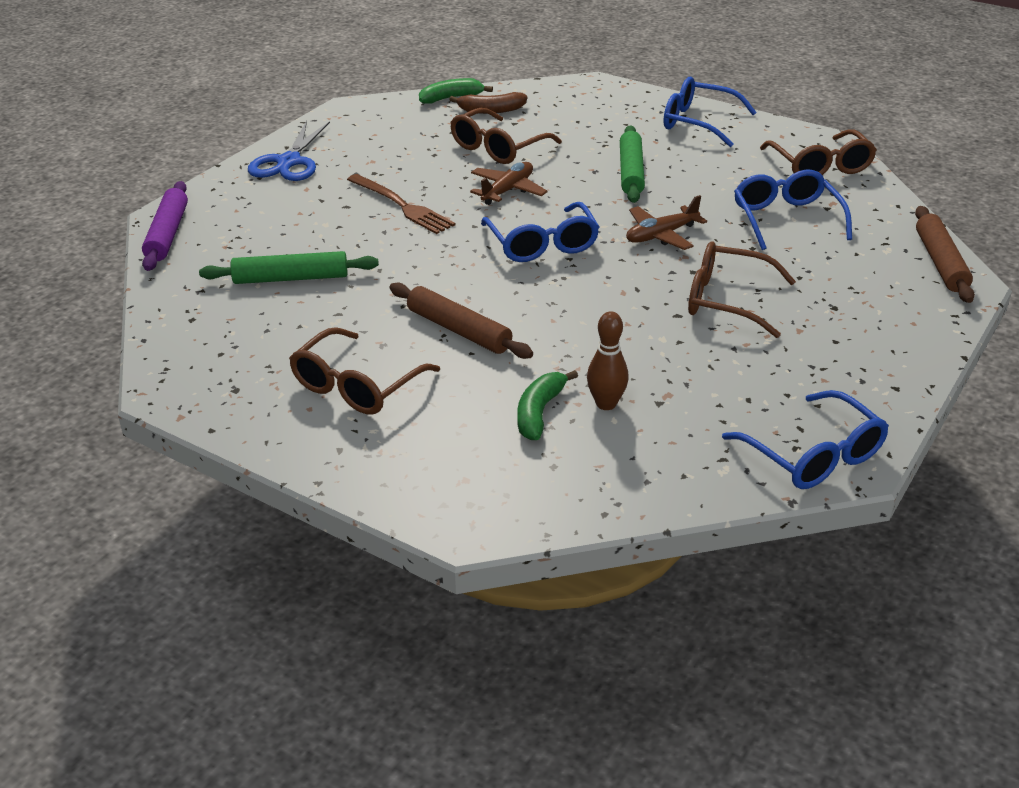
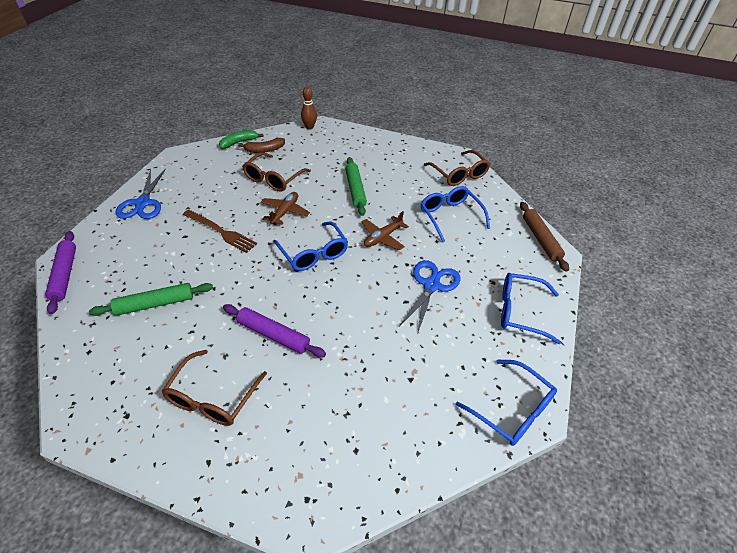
camera: 15 degrees left, 10 degrees up
(458, 330) = (273, 335): brown rolling pin -> purple rolling pin
(539, 412) = (337, 401): green banana -> none
(606, 404) = (378, 386): brown bowling pin -> brown bowling pin (309, 127)
(698, 122) = (385, 148): blue glasses -> blue glasses (520, 311)
(726, 300) = (431, 285): brown glasses -> blue scissors

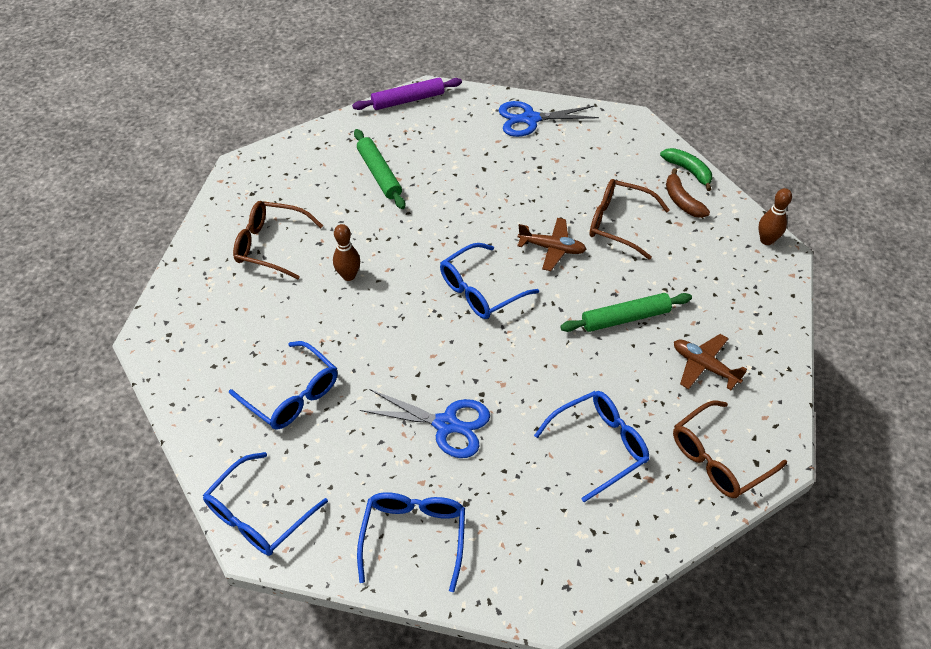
camera: 85 degrees right, 5 degrees up
(221, 232) = (498, 197): brown fork -> none
(273, 335) = (348, 276): purple rolling pin -> brown bowling pin
(383, 237) = (528, 361): brown plane -> brown plane (704, 366)
(397, 382) = (292, 395): none -> blue glasses
(540, 239) = (578, 582): brown rolling pin -> none

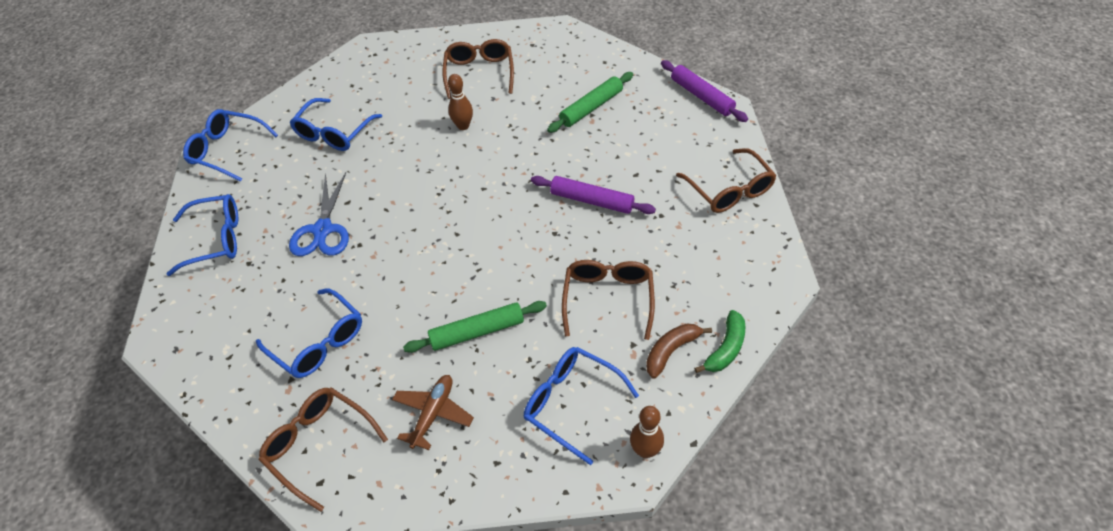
camera: 75 degrees right, 0 degrees up
(480, 290) = (475, 213): blue glasses -> blue glasses (571, 403)
(503, 205) = (592, 201): none -> purple rolling pin
(530, 119) = (729, 190): blue scissors -> brown glasses
(552, 248) = (549, 252): brown plane -> none
(625, 318) = (477, 332): green rolling pin -> green rolling pin turned 75 degrees counterclockwise

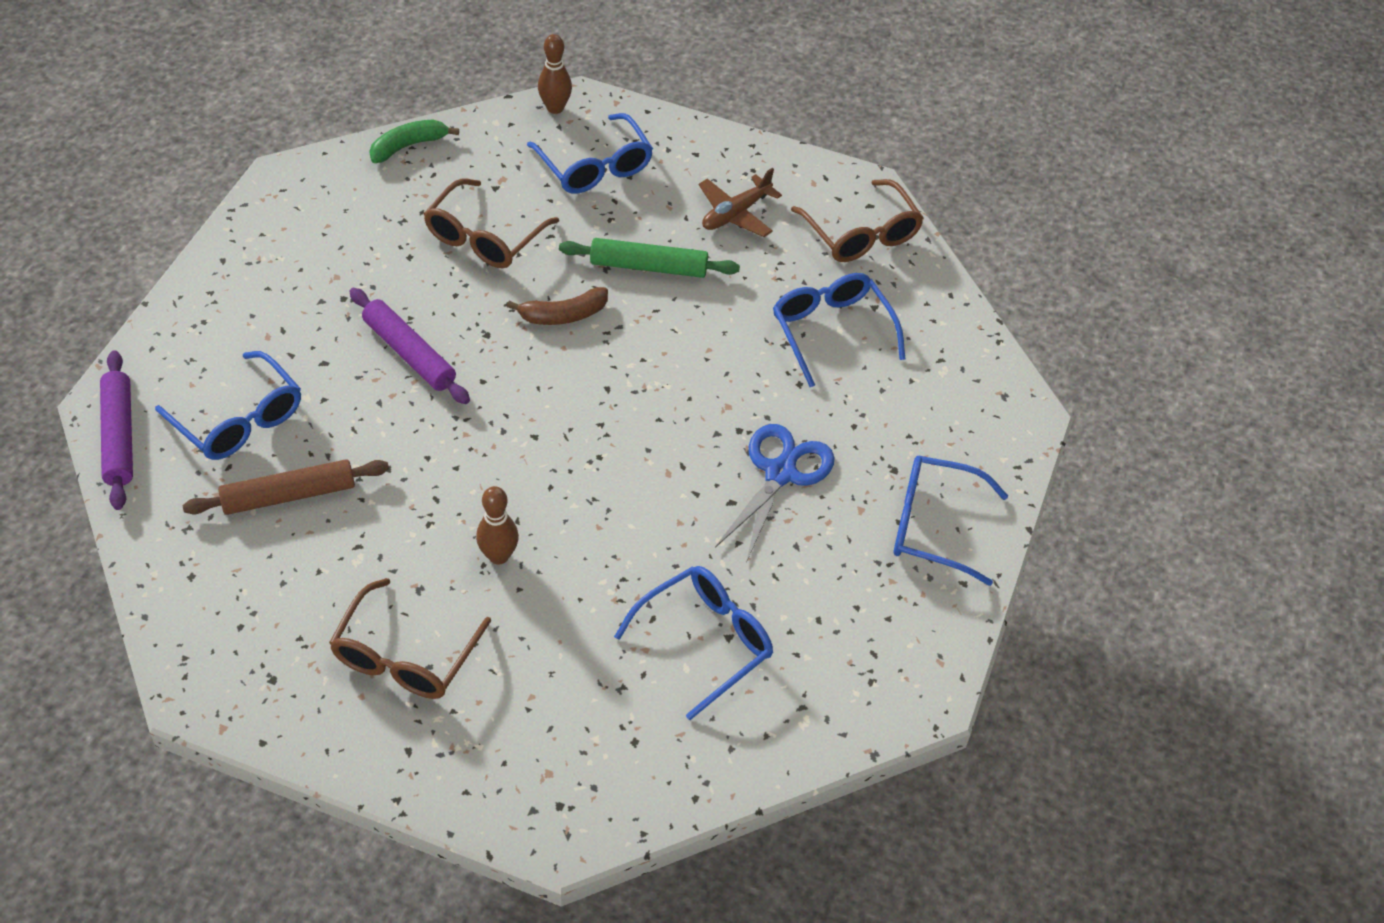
camera: 160 degrees left, 0 degrees up
(227, 150) = (890, 690): blue glasses -> blue glasses (239, 420)
(591, 108) = (289, 495): green rolling pin -> brown rolling pin
(671, 351) = (463, 166): brown banana -> brown banana (563, 315)
(729, 190) = (233, 289): brown glasses -> none

